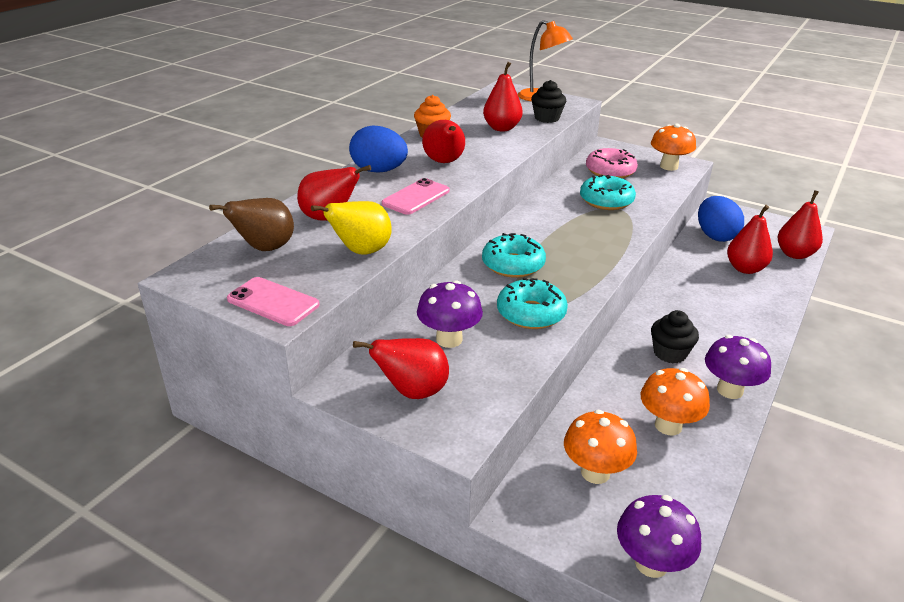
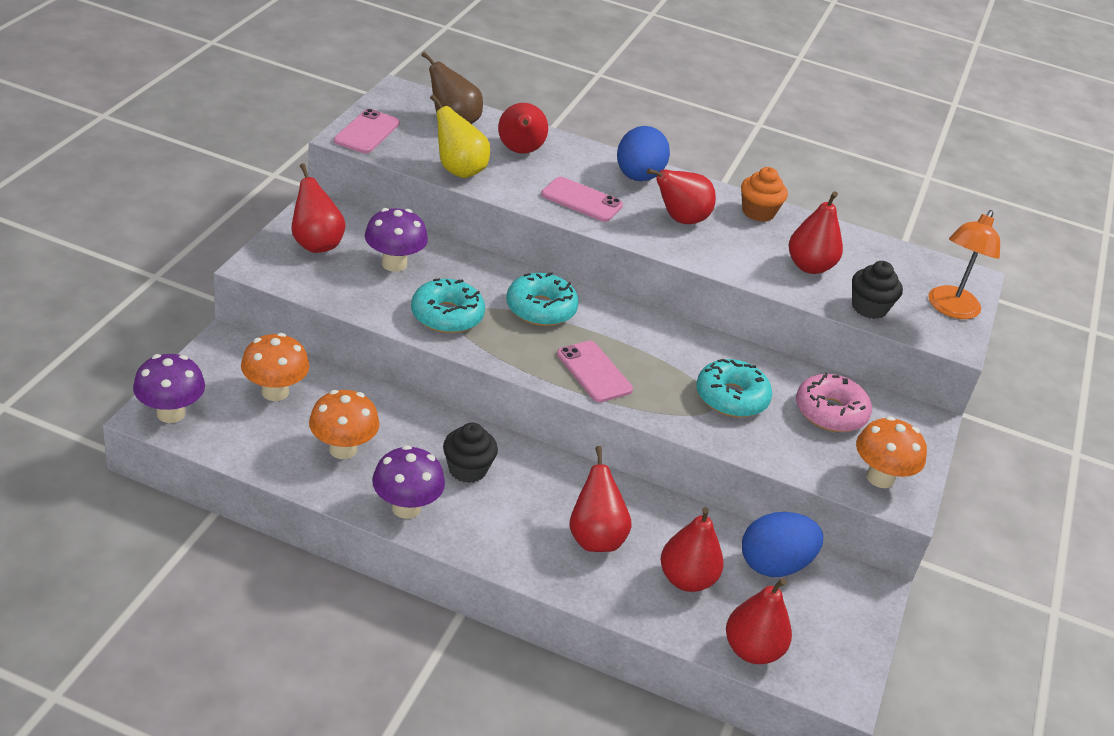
camera: 75 degrees right, 5 degrees up
(593, 249) = (594, 372): none -> pink phone
(722, 300) = (595, 538): none -> red pear

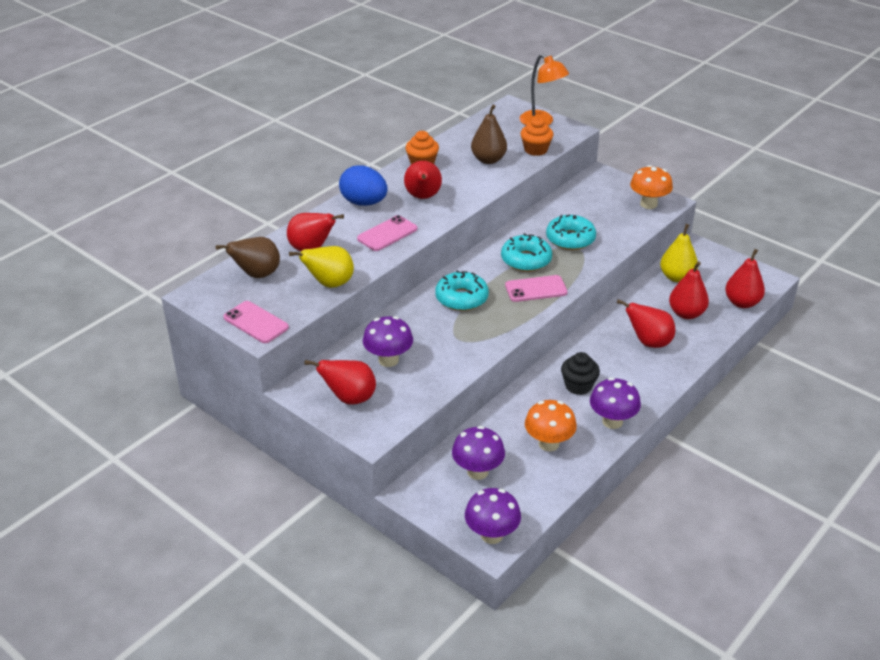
camera: 65 degrees left, 0 degrees up
(275, 392) = (477, 471): orange mushroom -> purple mushroom
(447, 315) = (460, 344): turquoise donut -> turquoise donut (526, 260)
(774, 565) = (677, 277): blue egg -> yellow pear
(809, 266) = (488, 160): red pear -> brown pear
(830, 412) = (589, 206): pink donut -> none
(869, 308) = (535, 150): black cupcake -> orange cupcake

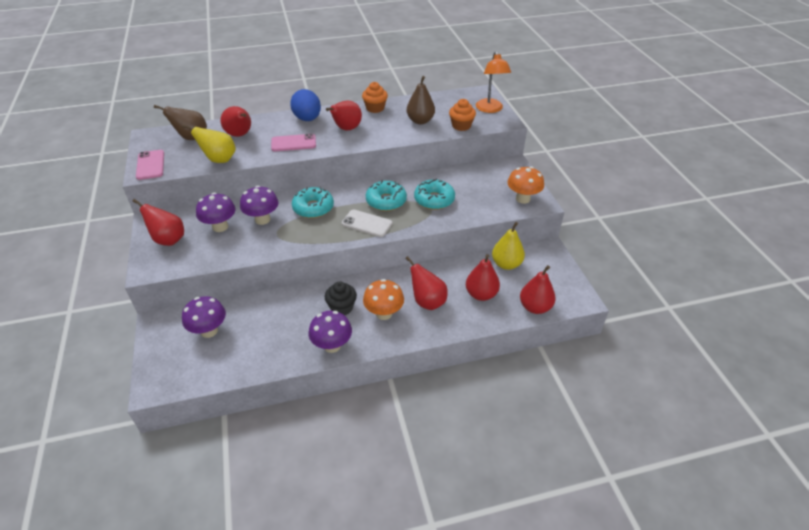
camera: 35 degrees right, 5 degrees up
(491, 535) = (162, 379): purple mushroom -> purple mushroom (262, 219)
(536, 289) = (367, 223): pink phone -> white phone
(548, 444) = (273, 337): orange mushroom -> orange mushroom (384, 313)

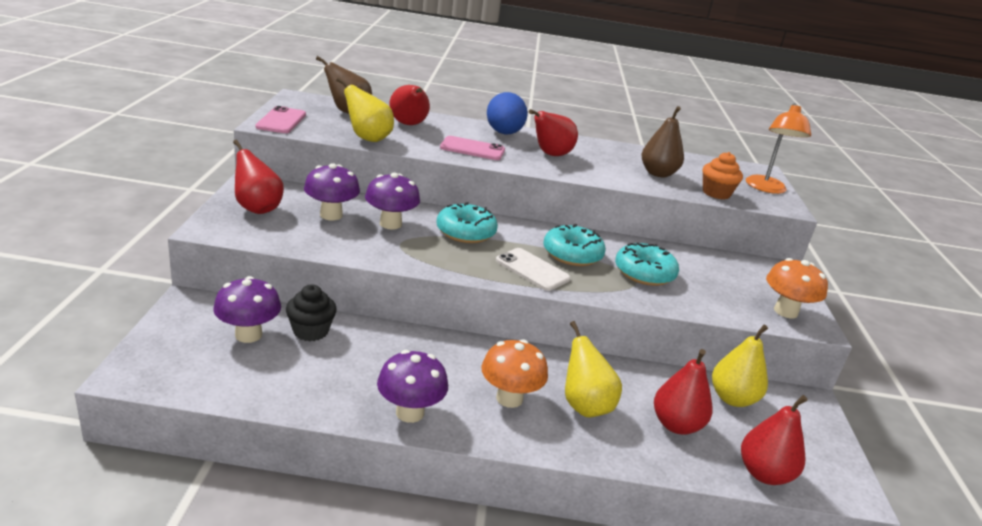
camera: 15 degrees right, 15 degrees down
(342, 307) = (449, 369): black cupcake -> black cupcake (311, 331)
(375, 108) = (600, 147): orange cupcake -> none
(427, 301) = (584, 406): red pear -> yellow pear

